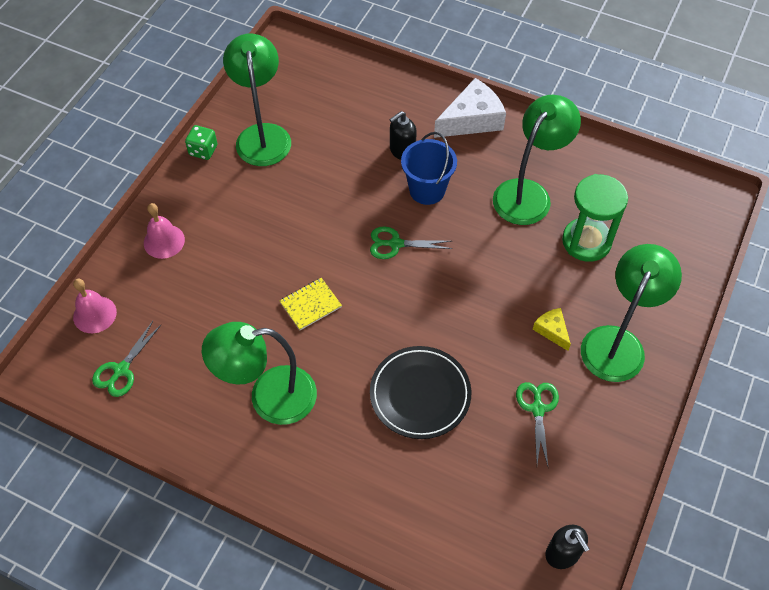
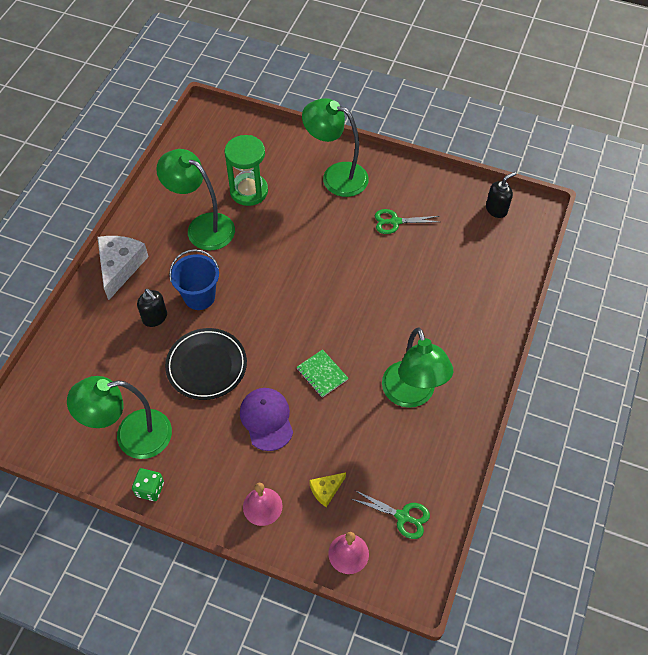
camera: 95 degrees left, 0 degrees up
(262, 248) = (266, 419): none -> purple cap
(310, 304) = (322, 374): yellow notebook -> green notebook
(395, 244) = (257, 317): green scissors -> none
(420, 394) = (394, 292): black plate -> black plate (206, 366)
(472, 119) = (120, 267): white cheese -> white cheese turned 45 degrees clockwise
(552, 330) = (330, 213): yellow cheese -> yellow cheese (326, 490)

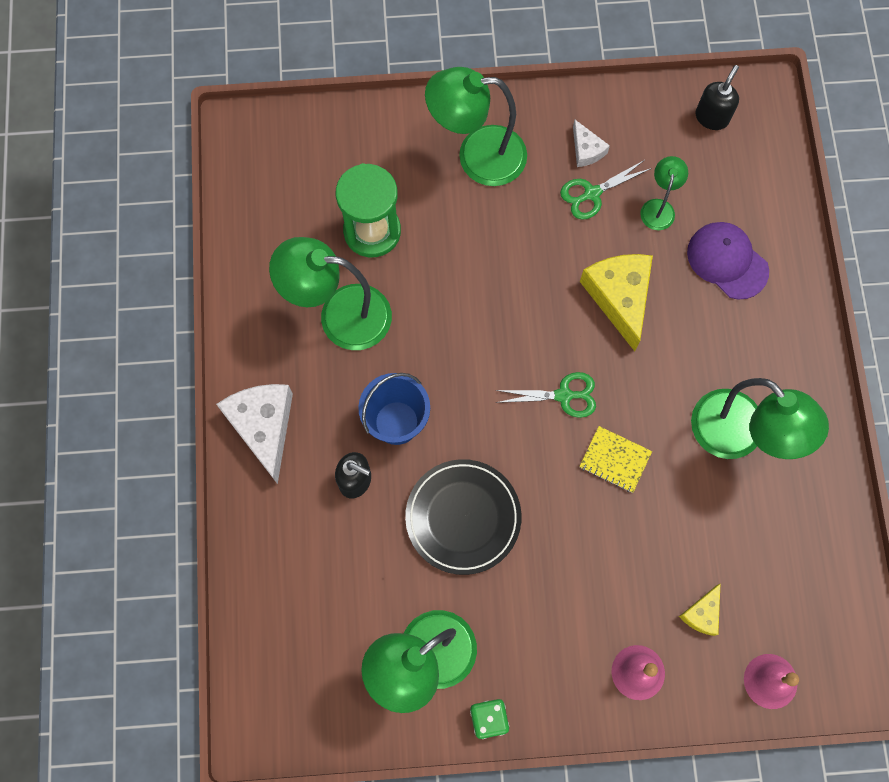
camera: 25 degrees left, 15 degrees up
(266, 419) = (580, 555): purple cap -> purple cap (727, 261)
(322, 374) = (615, 460): green notebook -> yellow notebook
(379, 284) = (619, 297): none -> yellow cheese
(403, 516) = (809, 603): green scissors -> green scissors (564, 395)
(405, 197) = (586, 150): none -> white cheese
(433, 245) = (658, 207): none -> green lamp

